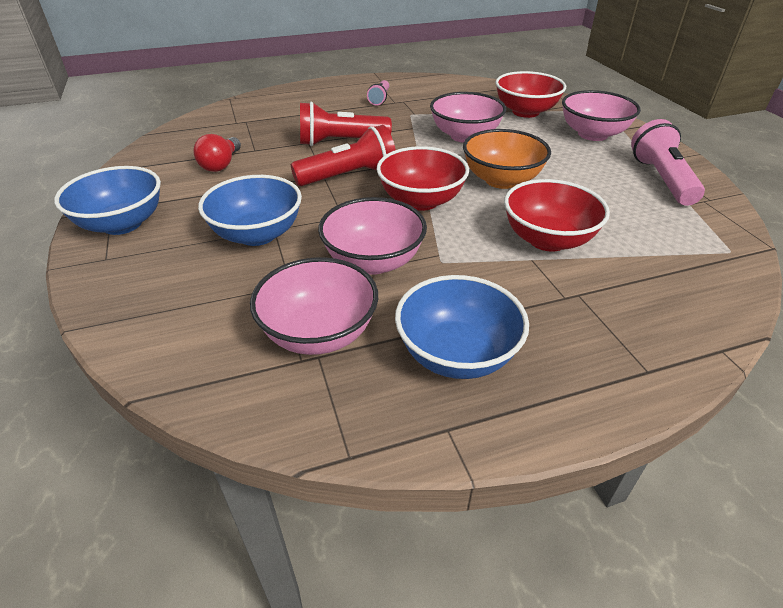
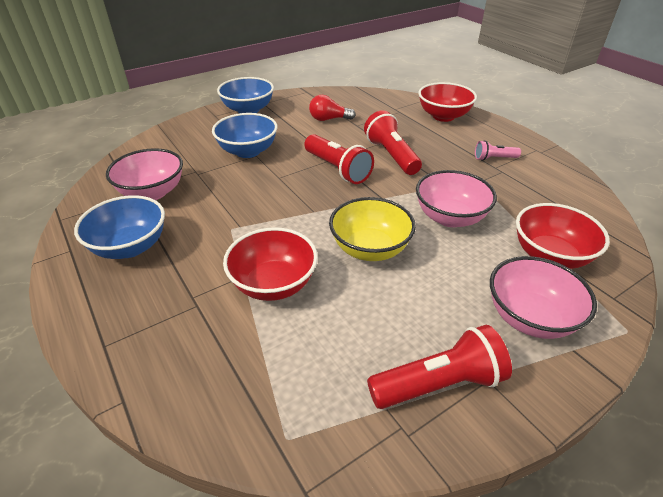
camera: 75 degrees right, 0 degrees up
(373, 261) = (226, 199): pink bowl -> none
(421, 201) = (313, 208): red bowl -> red bowl (443, 116)
(501, 180) = (370, 249): orange bowl -> yellow bowl
(661, 179) = (438, 384): pink flashlight -> red flashlight

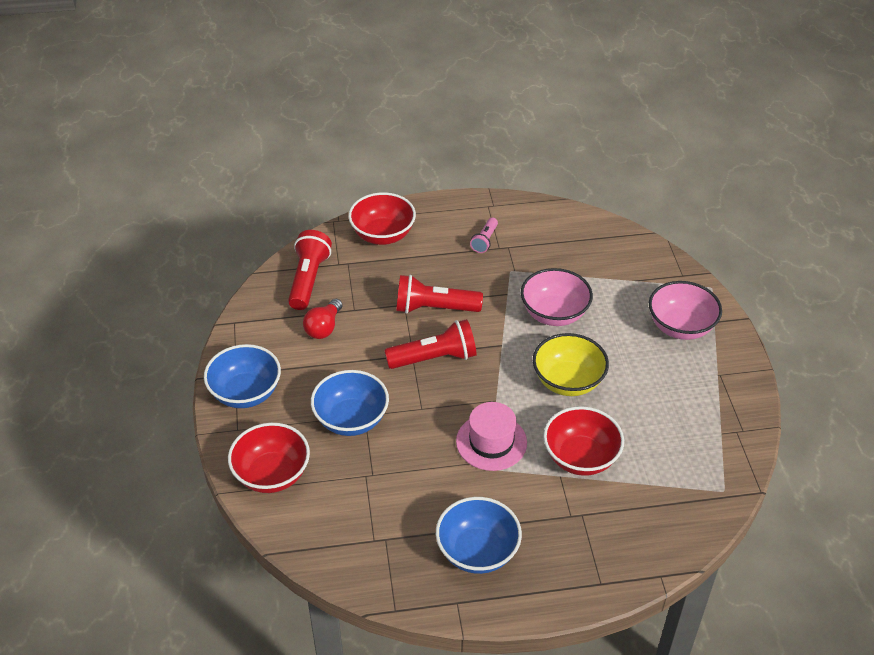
camera: 65 degrees left, 5 degrees up
(152, 192) = (388, 521): pink bowl -> none
(262, 222) = (491, 442): none -> pink hat
(438, 384) = (713, 399): red flashlight -> red flashlight (308, 279)
(550, 255) = (628, 281): red bowl -> red bowl (272, 474)

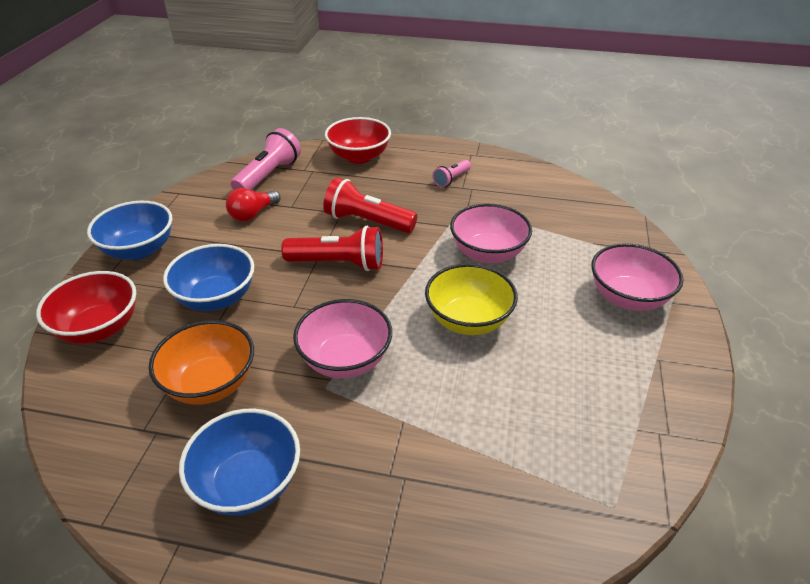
camera: 20 degrees right, 5 degrees down
(308, 279) = (268, 175): red flashlight -> pink flashlight
(399, 491) = (210, 383): none -> orange bowl
(491, 442) = (345, 360): pink hat -> pink bowl
(580, 457) = (439, 406): red bowl -> none

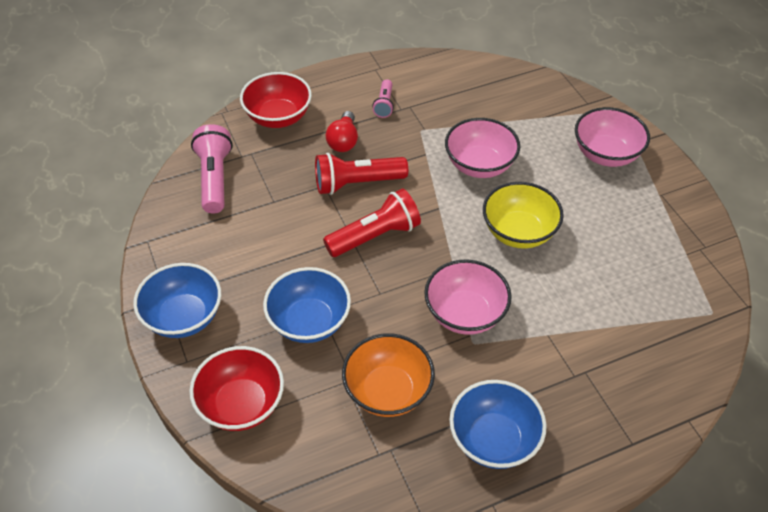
camera: 35 degrees left, 10 degrees up
(252, 214) = (247, 227): red light bulb -> red light bulb (343, 141)

